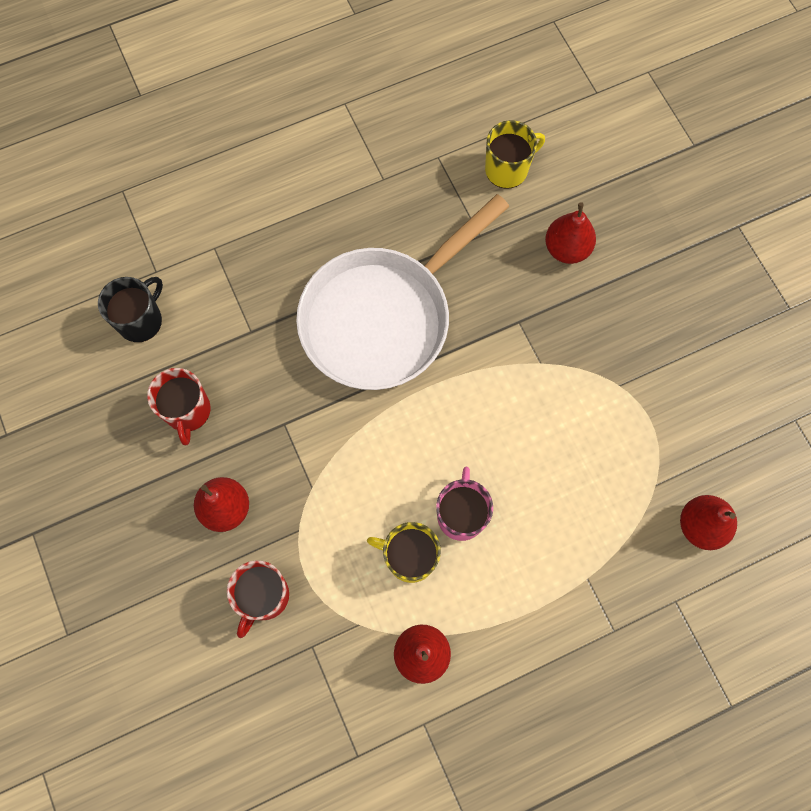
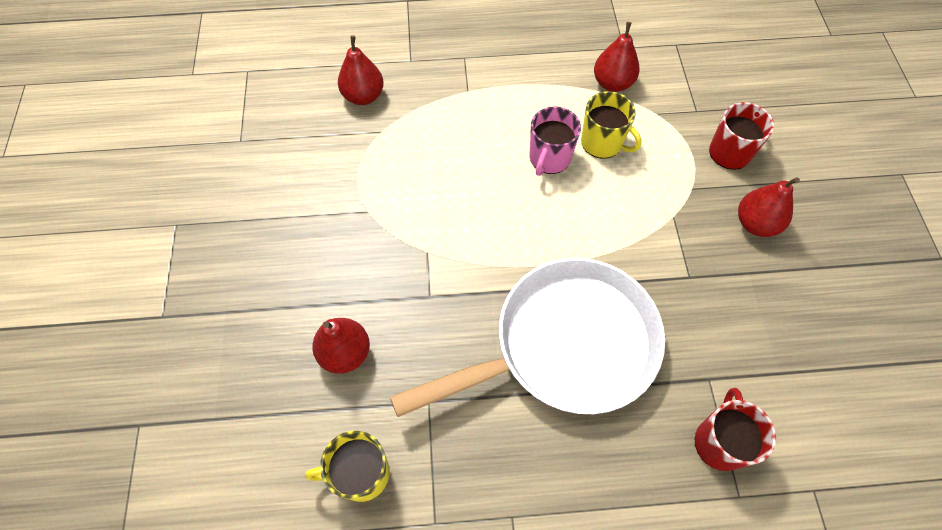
camera: 160 degrees left, 10 degrees down
(141, 320) = (833, 434): black mug -> none
(187, 411) = (785, 318): red mug -> red mug (720, 442)

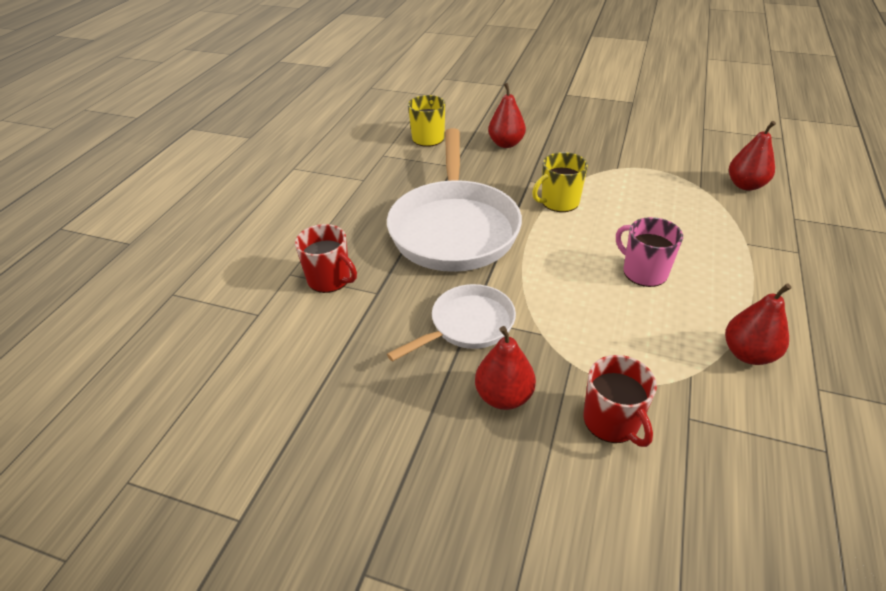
camera: 115 degrees right, 20 degrees down
(602, 143) = (654, 315): yellow mug -> yellow mug (559, 202)
(700, 276) = (467, 325): none -> white pan

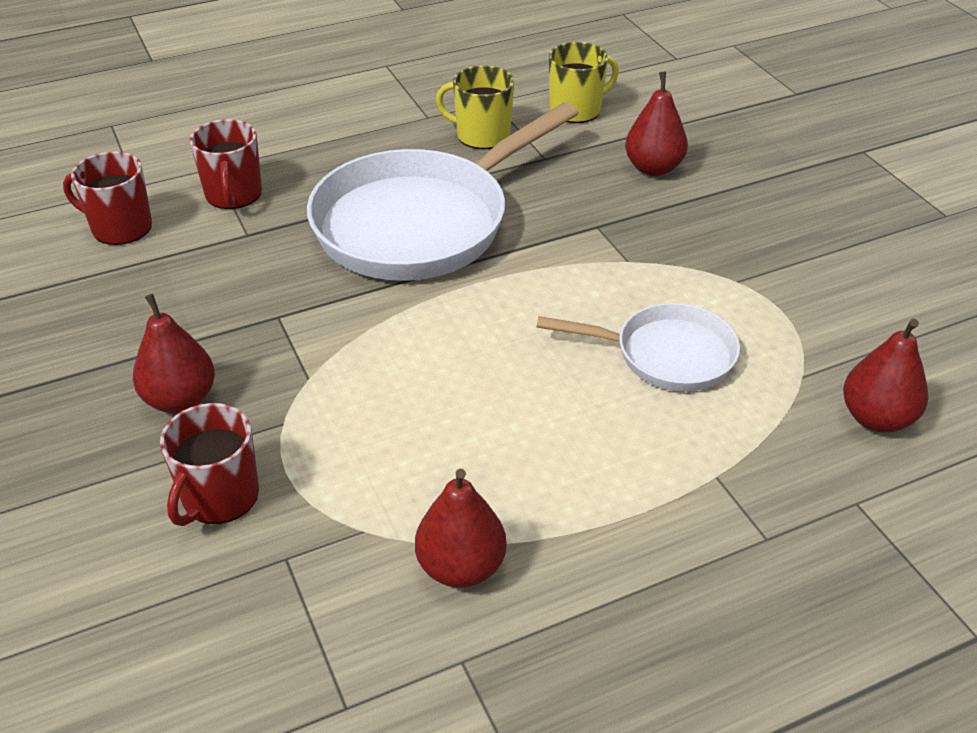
camera: 45 degrees right, 0 degrees up
(293, 342) = (120, 227): none -> red mug
(467, 325) = (263, 319): white pan -> white pan (666, 355)
(559, 202) = (582, 271): yellow mug -> yellow mug (481, 135)
(643, 272) = (523, 406): pink mug -> none

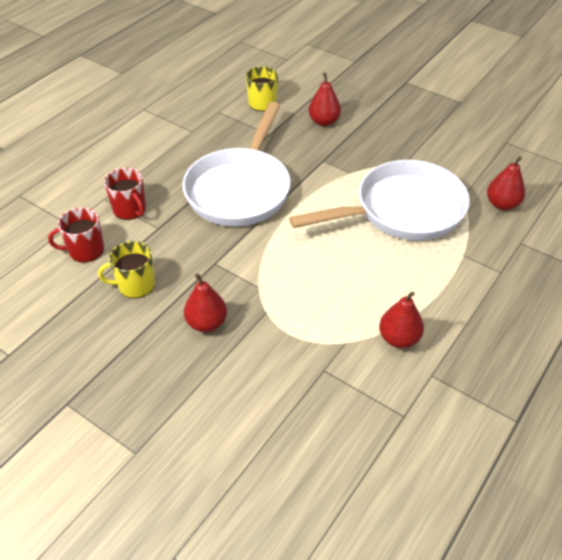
camera: 30 degrees left, 5 degrees up
(219, 497) = (269, 358): red mug -> none
(481, 135) = (228, 132): yellow mug -> yellow mug (135, 285)
(666, 355) = (402, 210): white pan -> white pan, size x1.87

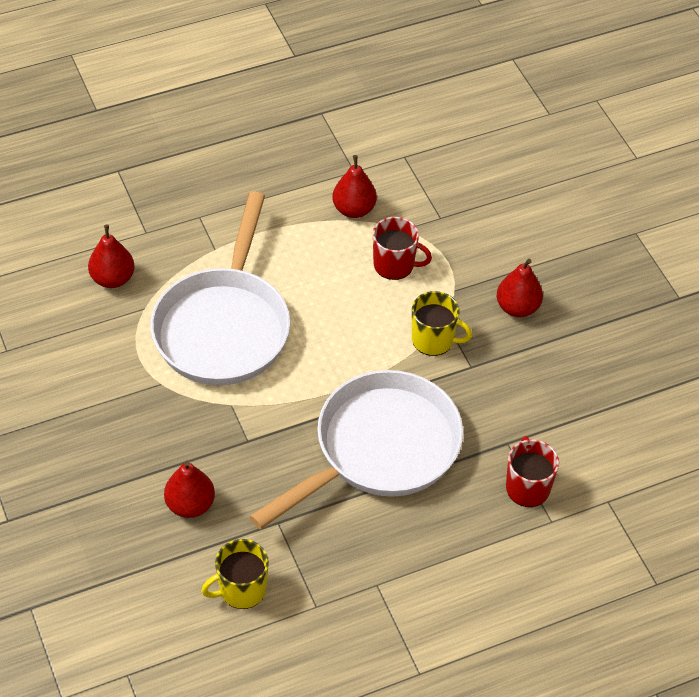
camera: 150 degrees left, 5 degrees up
(85, 250) = (603, 454): red mug -> red mug (395, 265)
(135, 285) = (567, 382): yellow mug -> yellow mug (434, 340)
(402, 210) = (224, 326): white pan -> white pan turned 90 degrees counterclockwise

